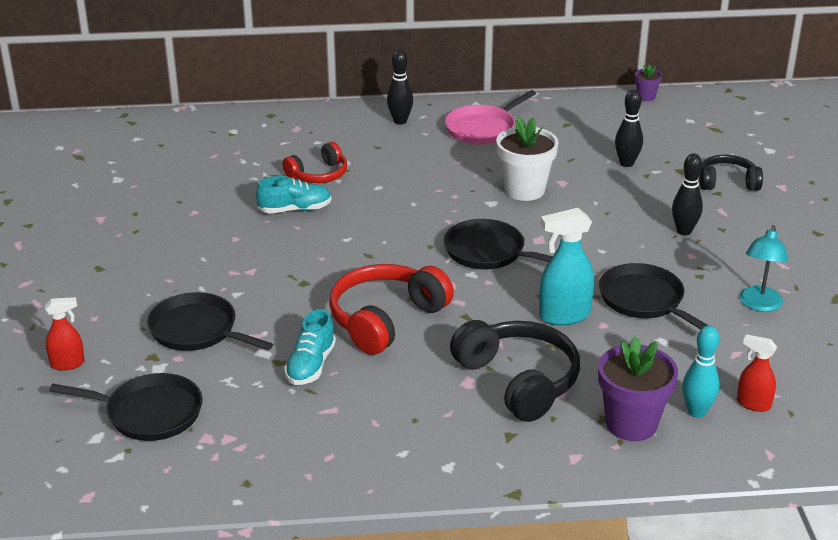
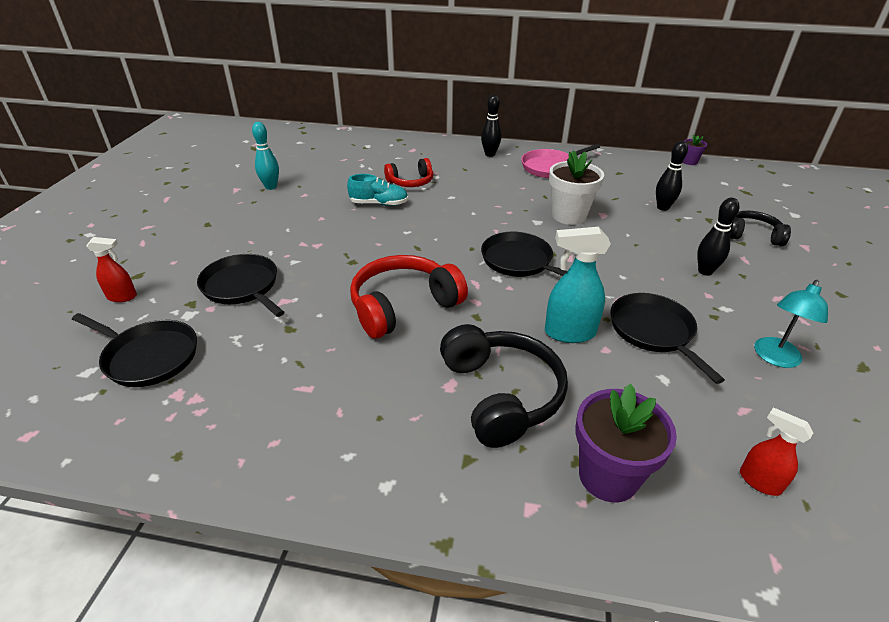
camera: 15 degrees right, 5 degrees up
(311, 365) = (314, 338): turquoise shoe -> none
(696, 412) = (688, 477): turquoise bowling pin -> turquoise bowling pin (271, 187)

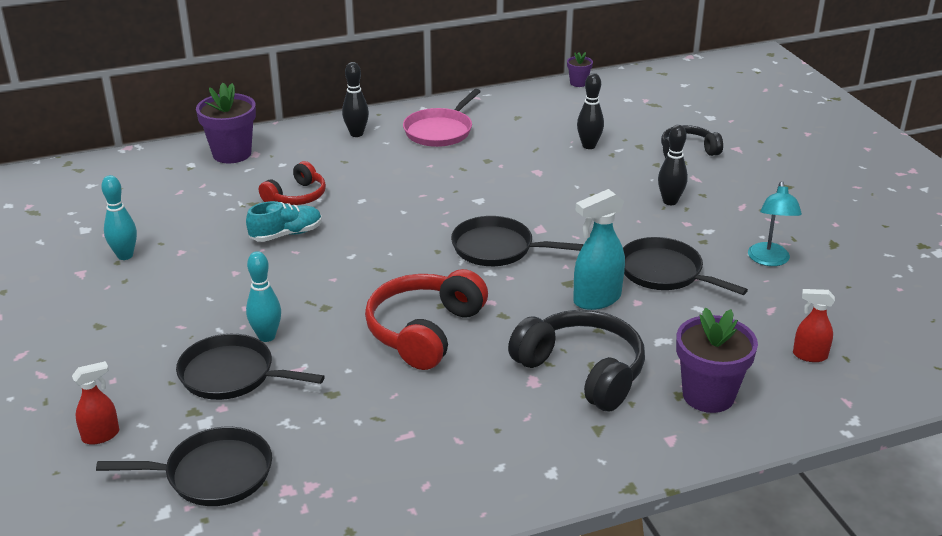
camera: 30 degrees left, 5 degrees down
(293, 268) = (266, 336): none -> turquoise bowling pin
(398, 146) = (232, 154): none -> purple flower pot
(569, 216) = (505, 183): white flower pot -> none

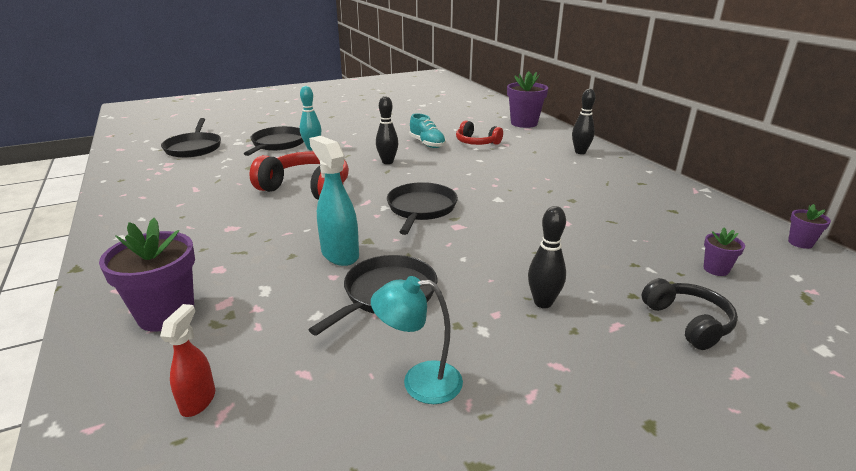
camera: 85 degrees right, 5 degrees down
(101, 435) = (239, 126): red spray bottle -> none
(125, 255) = (397, 114): turquoise bowling pin -> none
(440, 131) = (611, 179): pink pan -> none
(582, 371) = (234, 248): black headphones -> none
(589, 146) = (643, 250): black bowling pin -> black bowling pin (387, 162)
(618, 124) = (716, 269): none -> purple flower pot

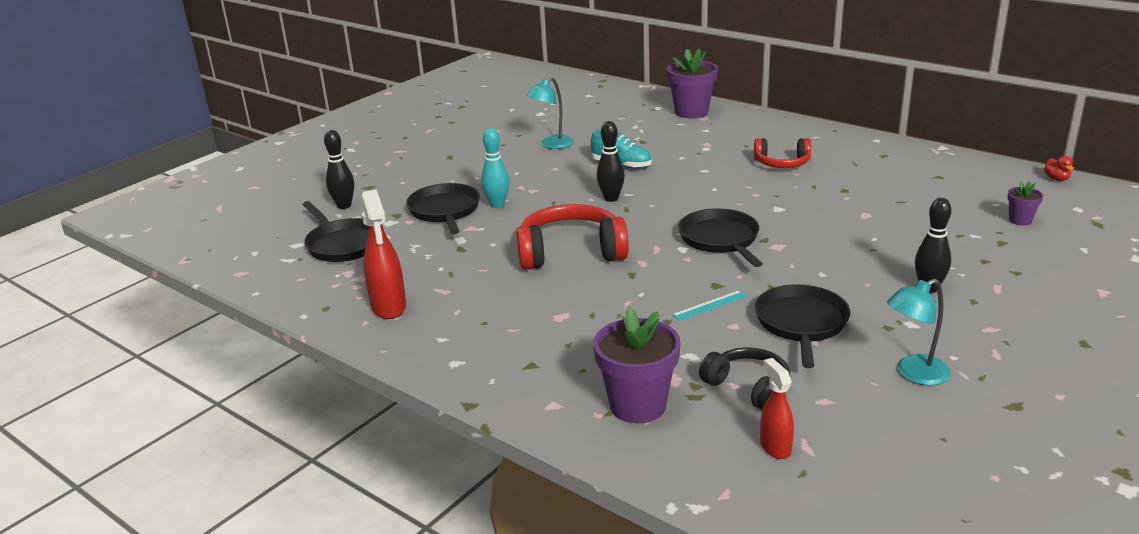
camera: 25 degrees left, 0 degrees up
(150, 189) = (388, 307): none -> red spray bottle
(339, 254) = (710, 305): turquoise spray bottle -> turquoise ruler
(401, 123) = (552, 145): none -> turquoise lamp
(476, 142) = (673, 149): red headphones -> red headphones (782, 163)
(580, 152) = (791, 134): black bowling pin -> black bowling pin (344, 206)
(688, 322) = (1041, 268): black headphones -> black headphones (748, 387)
(800, 243) = (1056, 179): purple flower pot -> red duck

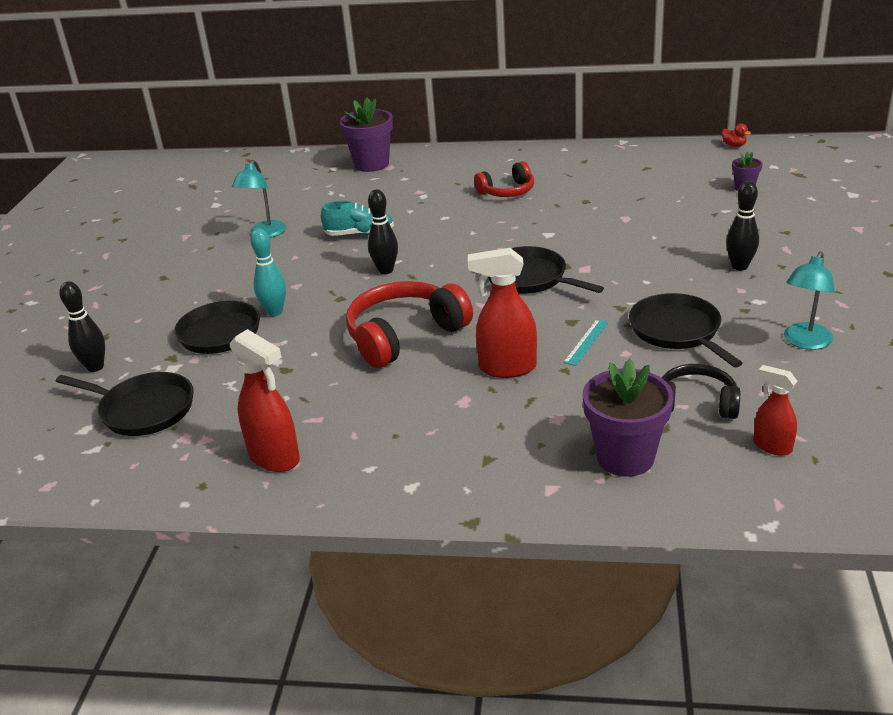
camera: 30 degrees left, 5 degrees up
(621, 303) = (507, 368): none -> red spray bottle

